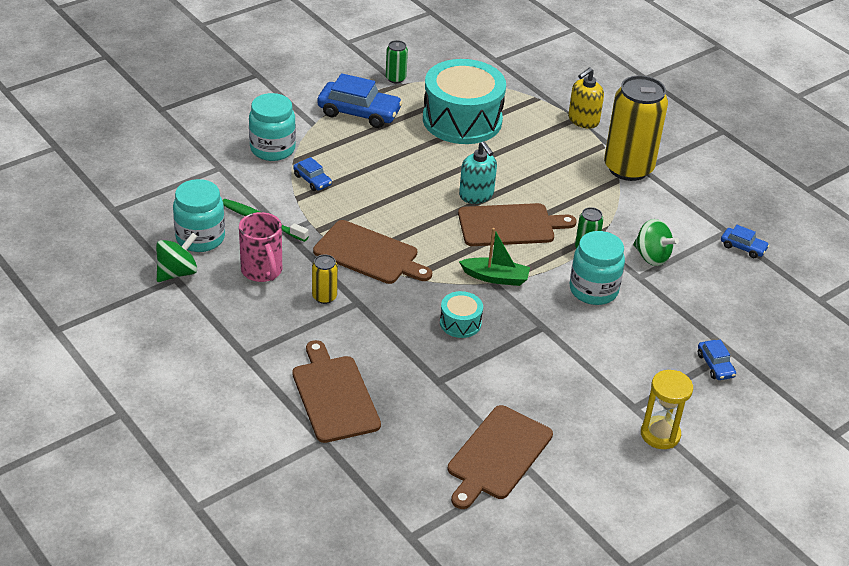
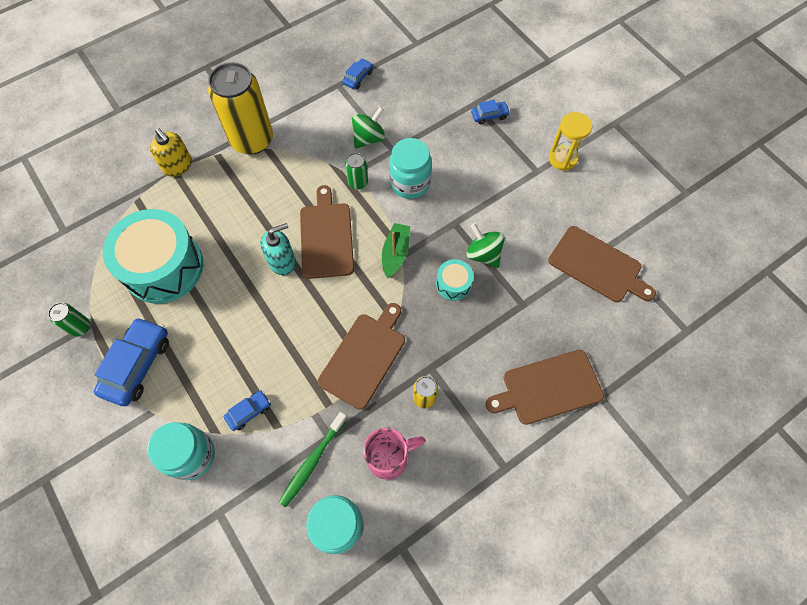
camera: 85 degrees left, 25 degrees up
(177, 273) = (392, 546): green spinning top -> green spinning top (483, 254)

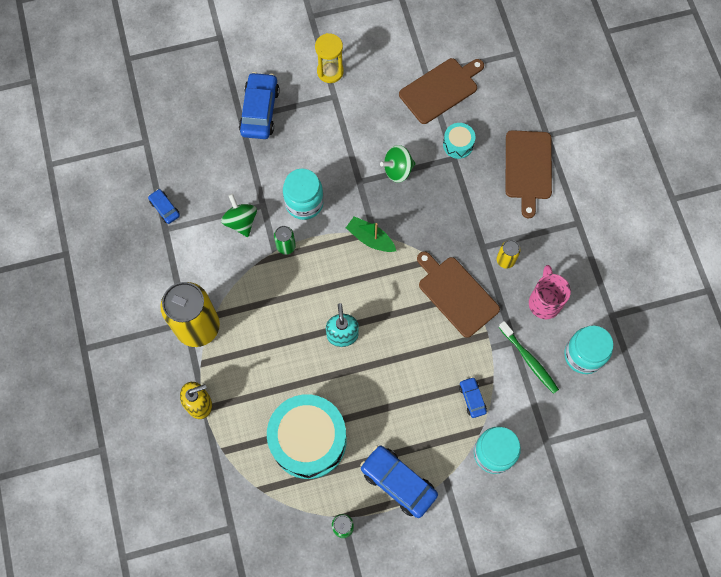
camera: 70 degrees left, 5 degrees up
(326, 237) = (332, 290): brown cutting board -> none
(453, 284) = (416, 203): turquoise drum -> turquoise drum (458, 144)
(489, 115) = (259, 111): blue car -> blue car, size x1.94

